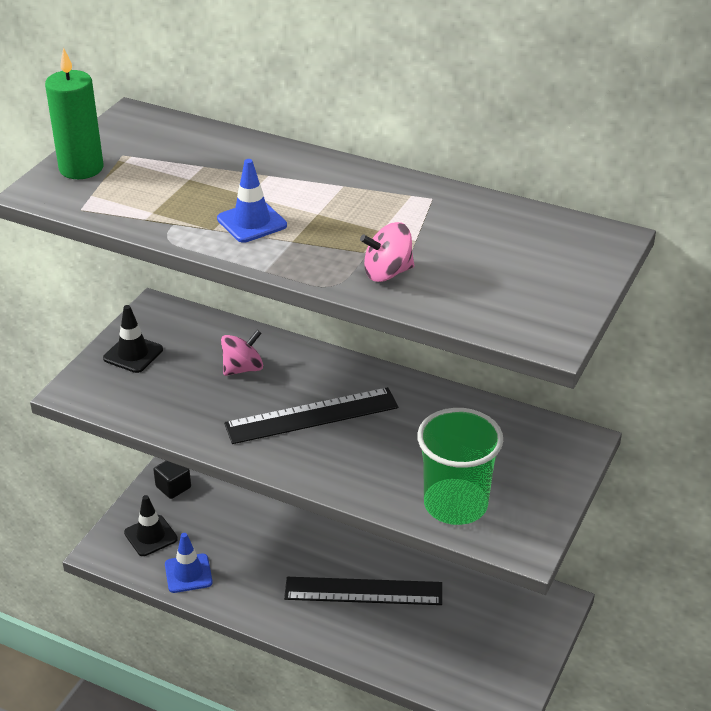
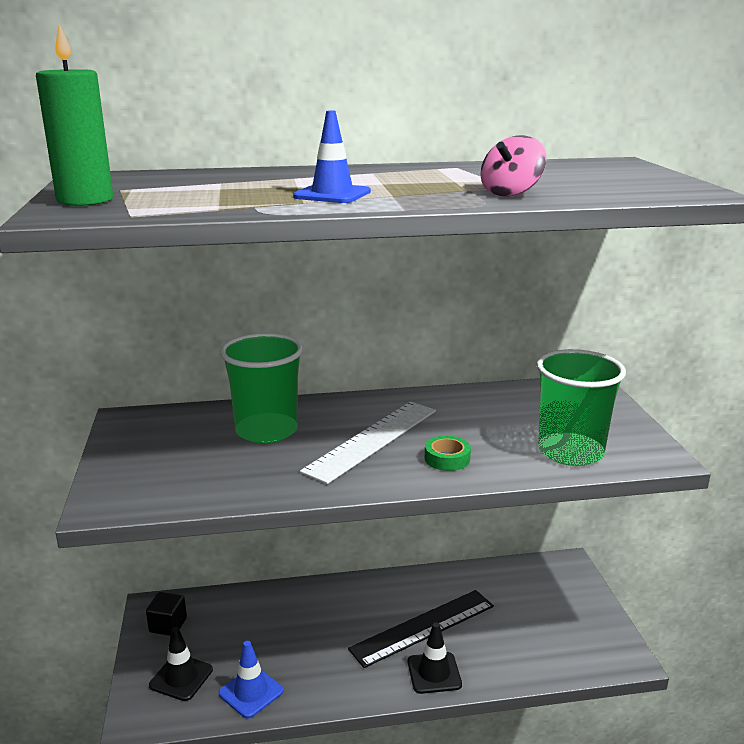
camera: 35 degrees left, 15 degrees down
(133, 354) = (140, 455): black traffic cone -> black traffic cone (434, 673)
(243, 368) = (266, 430): pink spinning top -> green cup
(311, 415) = (372, 440): black ruler -> white ruler
(347, 462) = (447, 458): none -> green tape

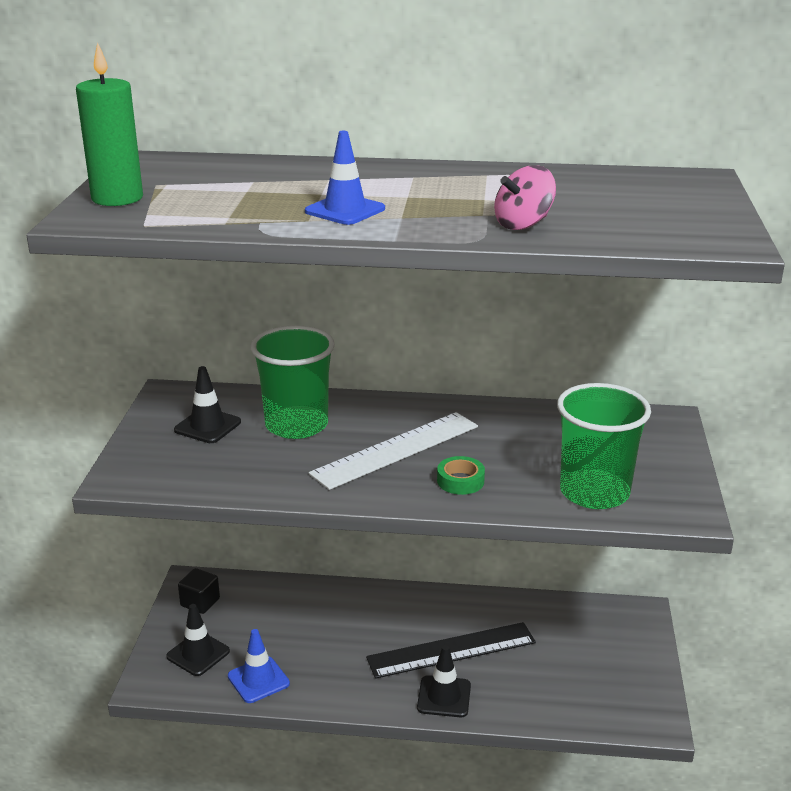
camera: 15 degrees right, 5 degrees up
(178, 442) = (207, 426): none -> black traffic cone

